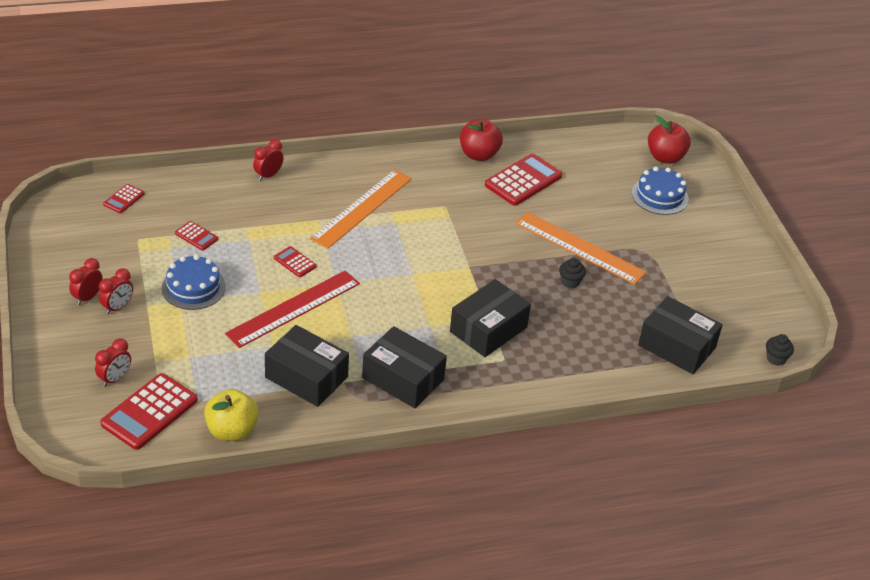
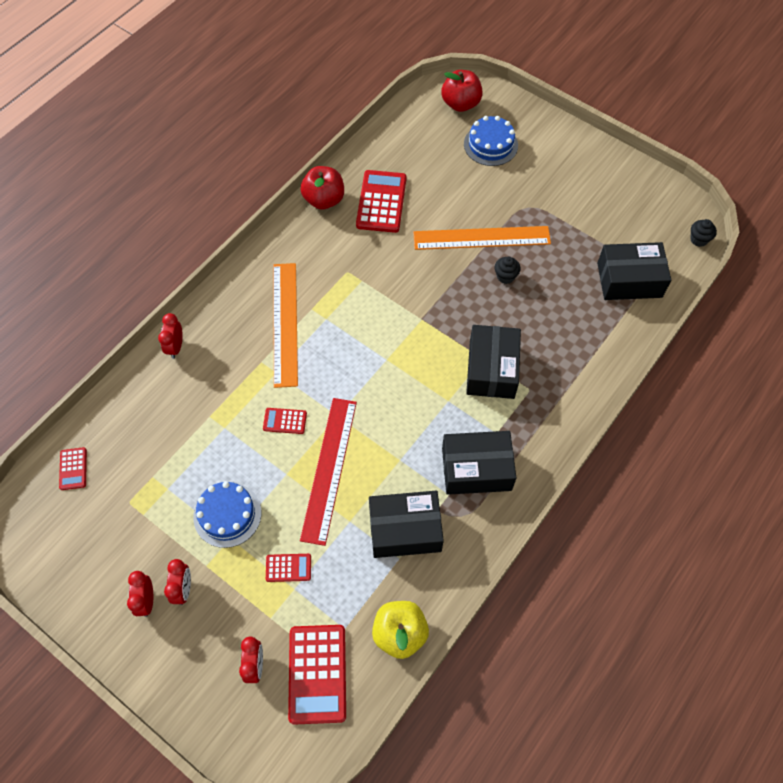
camera: 35 degrees left, 20 degrees up
(196, 236) = (177, 459): red calculator -> red calculator (288, 568)

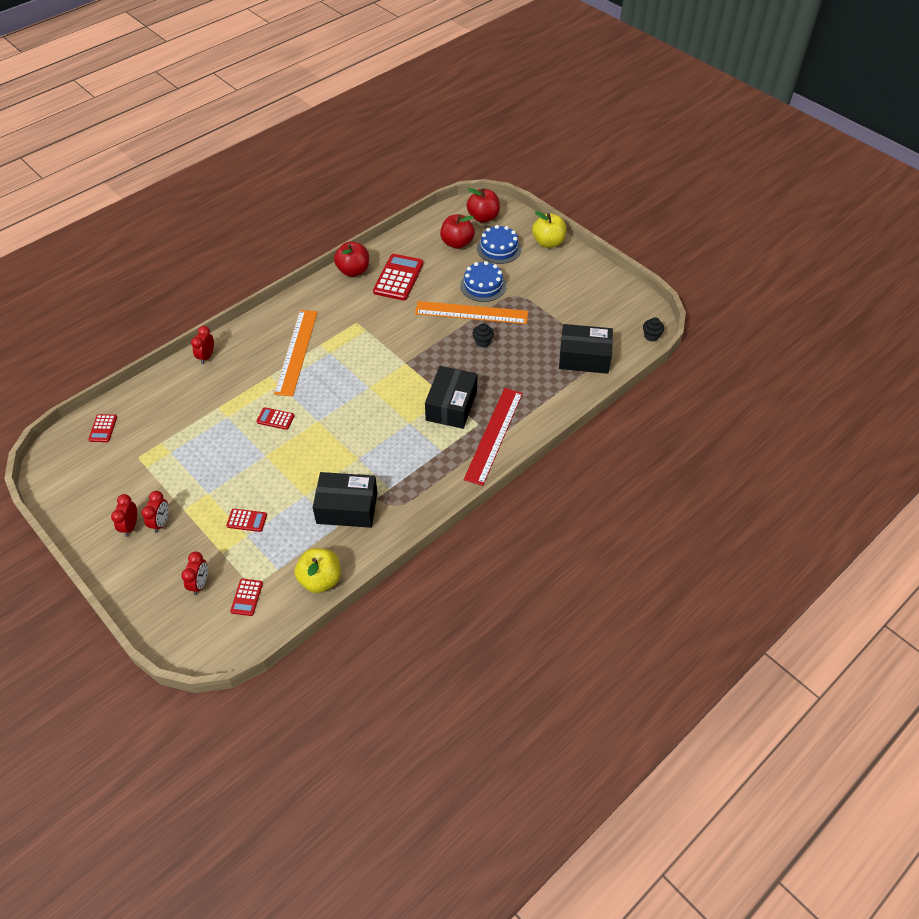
camera: 10 degrees right, 10 degrees down
(227, 514) = (211, 477): blue cake -> blue cake (483, 285)
(317, 674) = (247, 597): red calculator -> red calculator, size x0.51
(329, 469) = (299, 457): red ruler -> red ruler (493, 435)
(439, 144) = (457, 243): none -> red apple
(476, 469) = (417, 474): black box -> none
(546, 128) = (548, 242): none -> yellow apple

